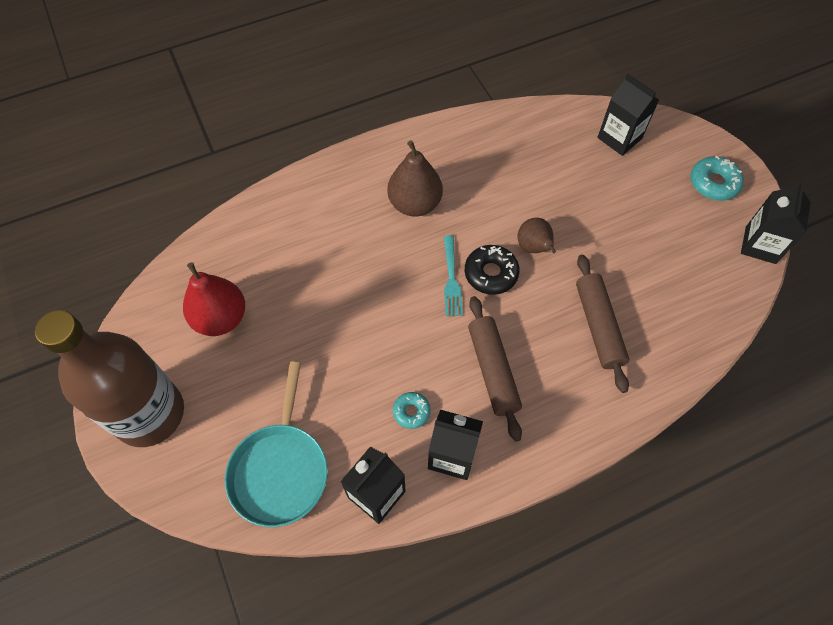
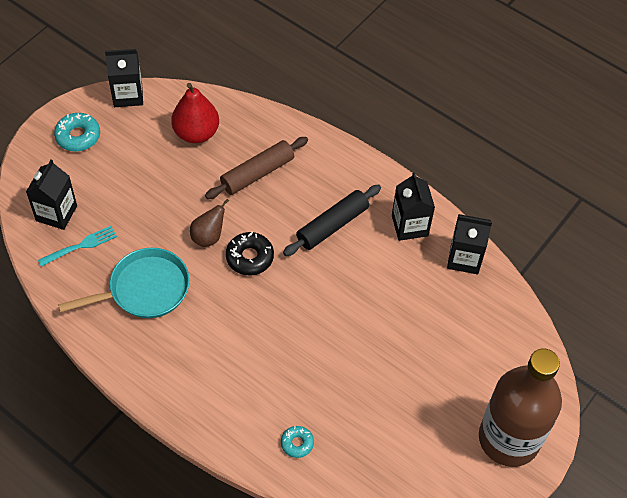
camera: 120 degrees left, 5 degrees down
(221, 318) = (403, 435): red pear -> red pear (196, 133)
(280, 470) = (488, 325): turquoise pan -> turquoise pan (144, 289)
(411, 412) = (395, 263): turquoise donut -> turquoise donut (297, 443)
(415, 204) = (209, 341): brown pear -> none
(451, 278) = (269, 283): turquoise fork -> turquoise fork (80, 246)
(493, 370) = (332, 225): brown rolling pin -> black rolling pin

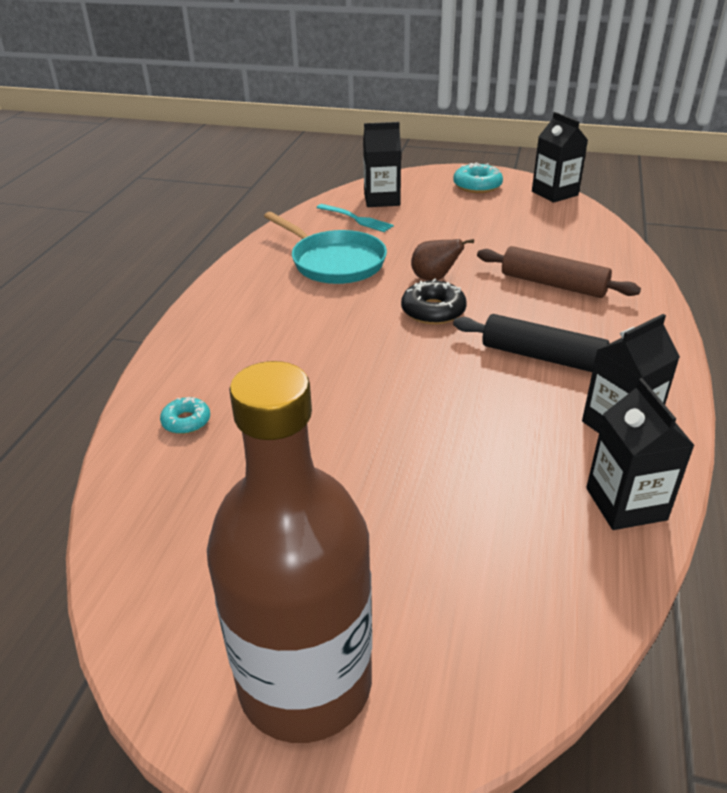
camera: 70 degrees right, 20 degrees down
(196, 133) = (558, 236): red pear -> none

